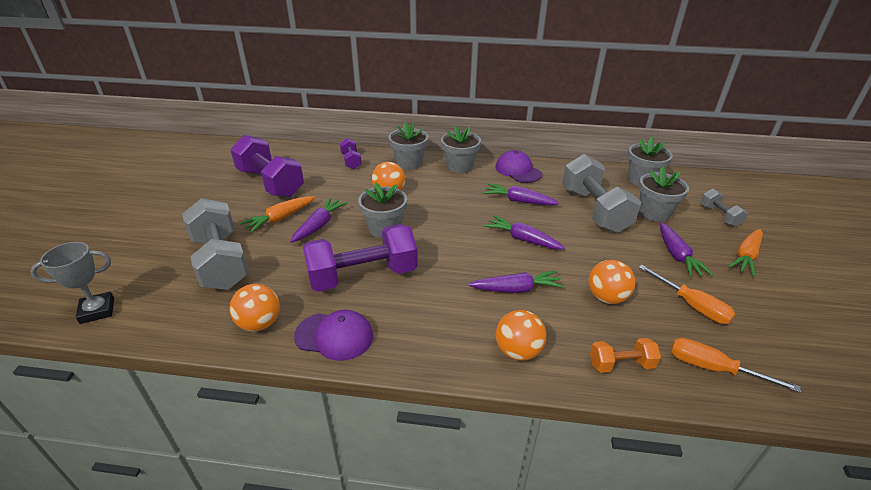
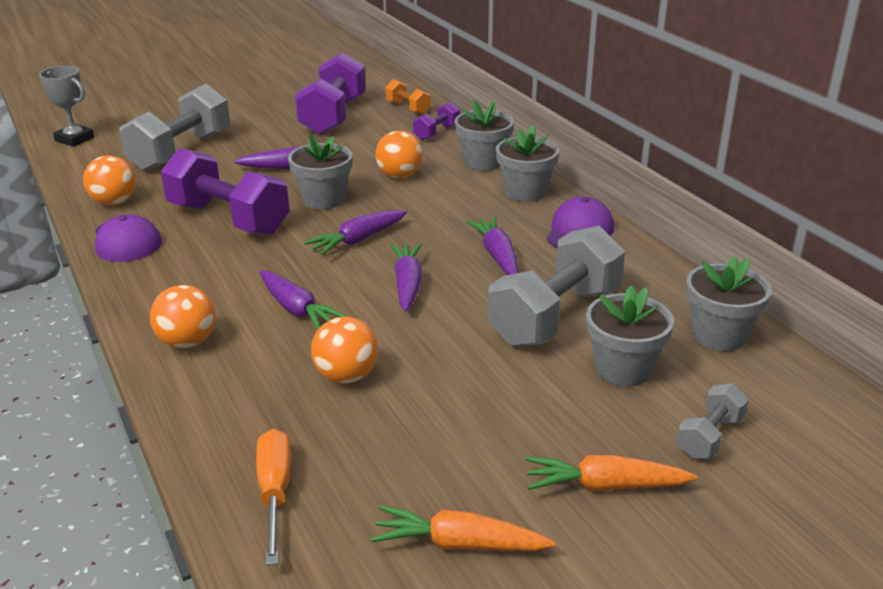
camera: 55 degrees right, 5 degrees down
(280, 218) = (277, 146): orange carrot -> orange carrot (459, 544)
(621, 364) = (222, 416): orange dumbbell -> orange dumbbell (407, 108)
(677, 256) = (520, 414): purple carrot -> purple carrot (358, 240)
(692, 305) = (402, 451): orange screwdriver -> none

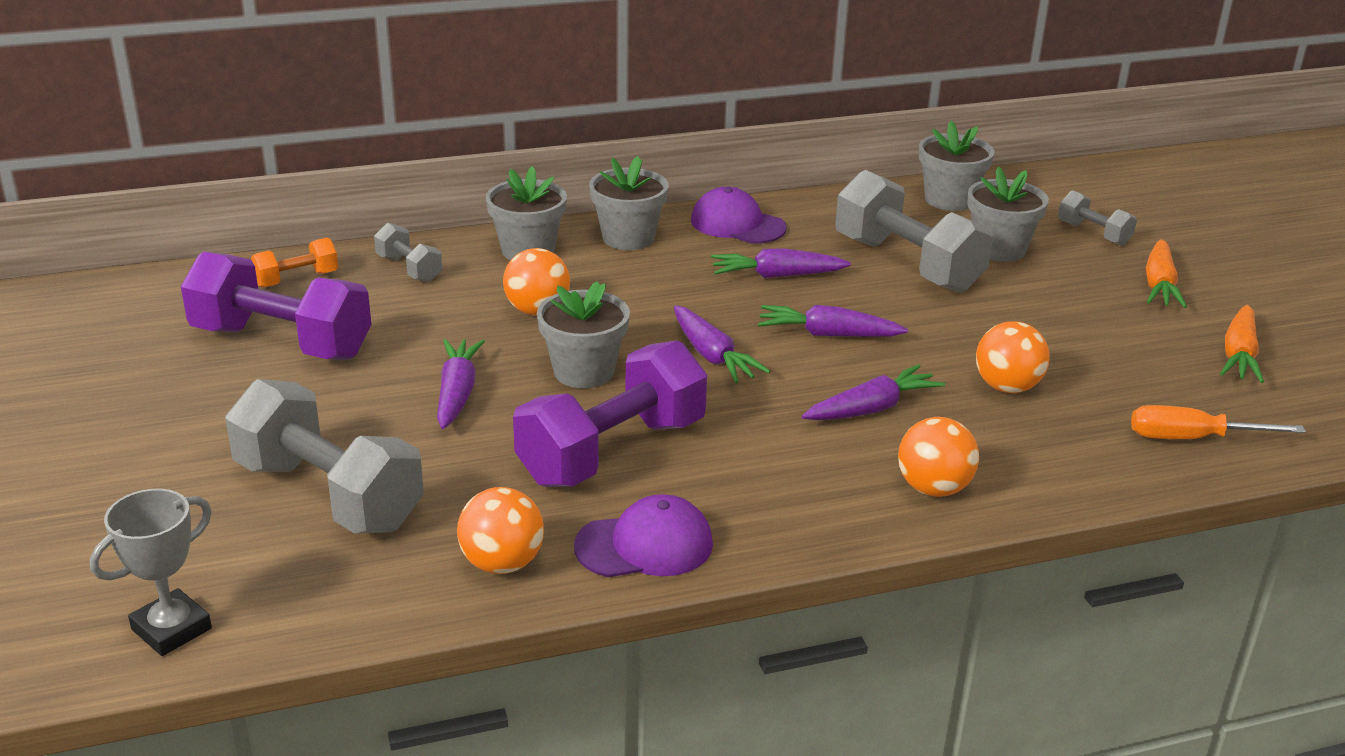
camera: 80 degrees left, 0 degrees up
(436, 133) = (409, 269): purple dumbbell -> grey dumbbell

